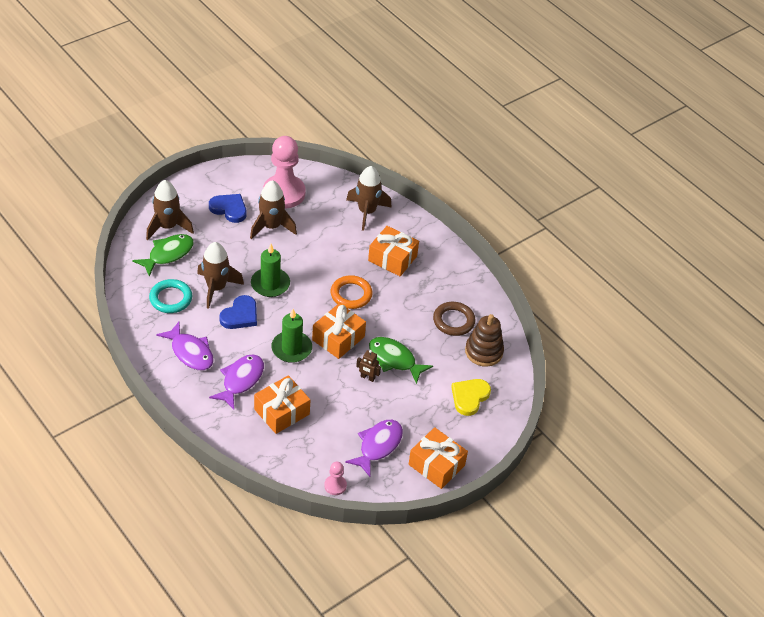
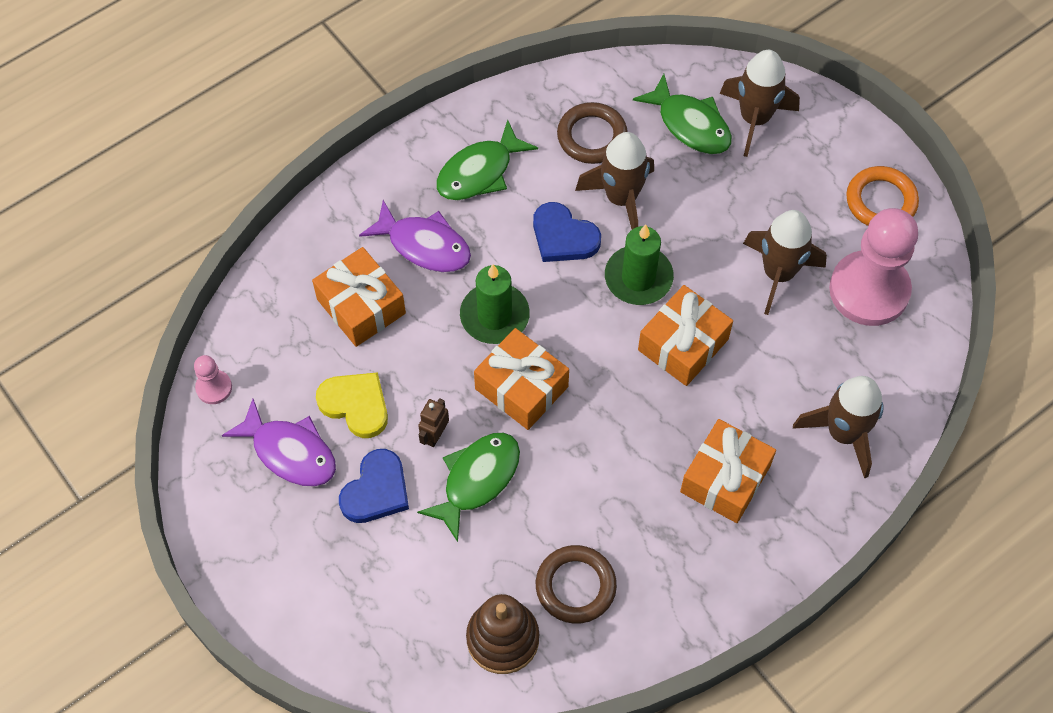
camera: 95 degrees right, 15 degrees up
(171, 298) = (592, 136): turquoise ring -> brown ring
(190, 352) = (479, 172): purple fish -> green fish
(229, 209) = (812, 206): blue heart -> blue heart (376, 490)
(351, 294) = (626, 407): orange ring -> orange ring (881, 201)
(436, 465) = (248, 545): orange gift -> orange gift (683, 344)
(469, 397) = (394, 607): yellow heart -> yellow heart (355, 405)

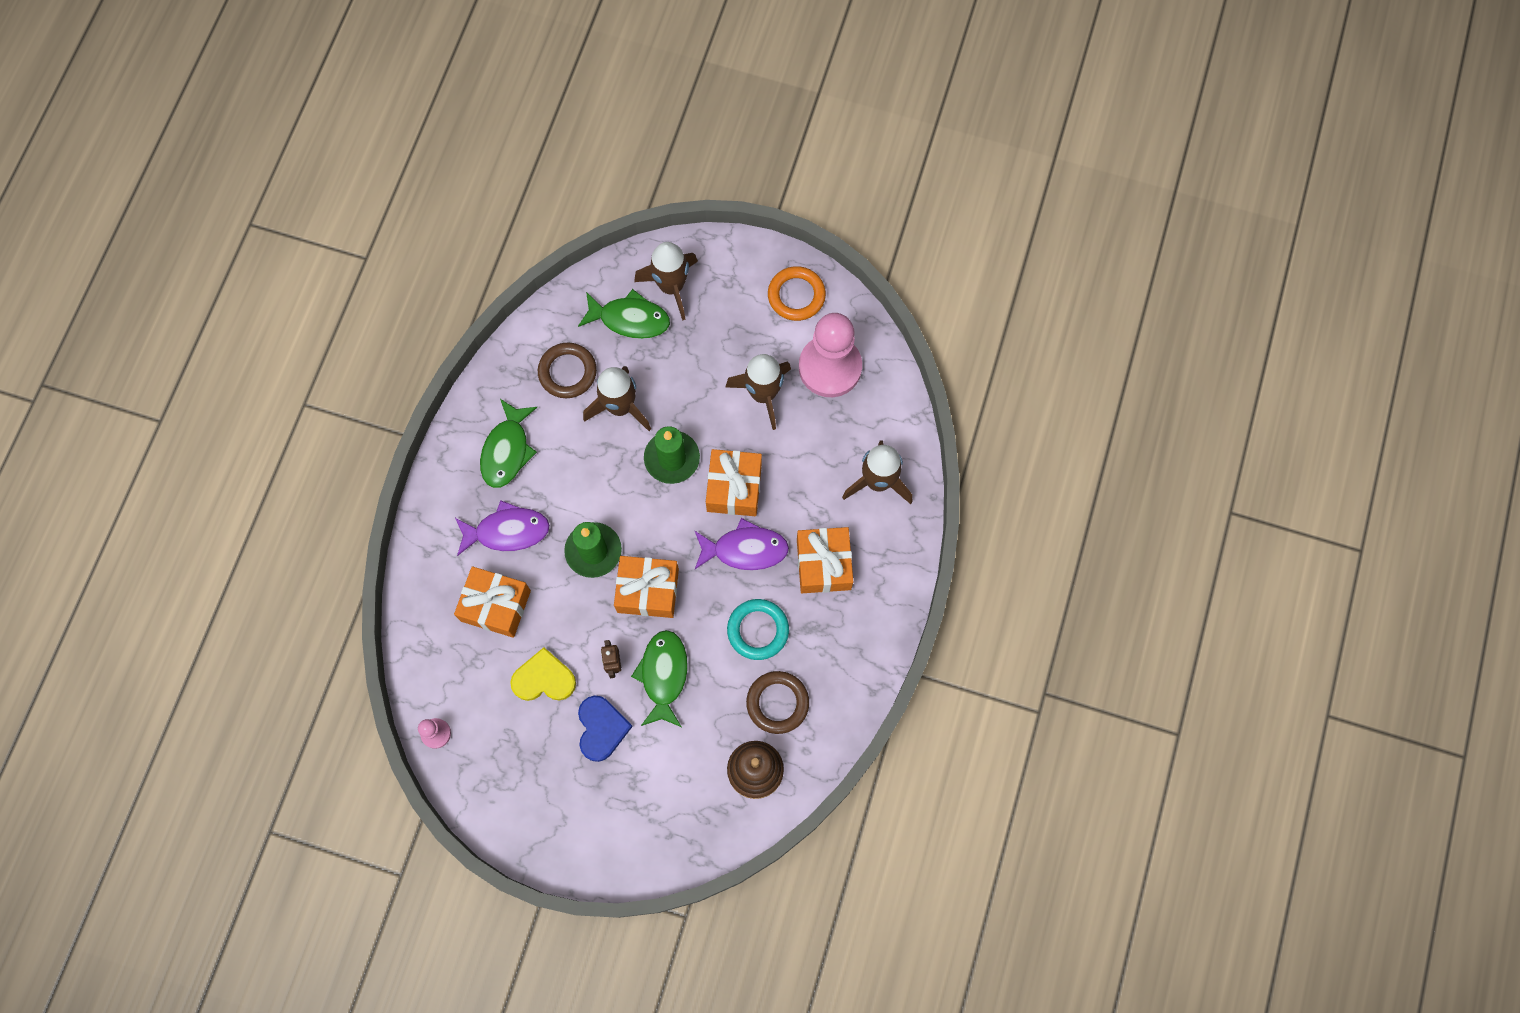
camera: 35 degrees left, 10 degrees up
(290, 452) = (523, 742): purple fish -> purple fish (745, 549)
(563, 236) = (600, 461): blue heart -> none
(607, 499) = (758, 630): none -> turquoise ring

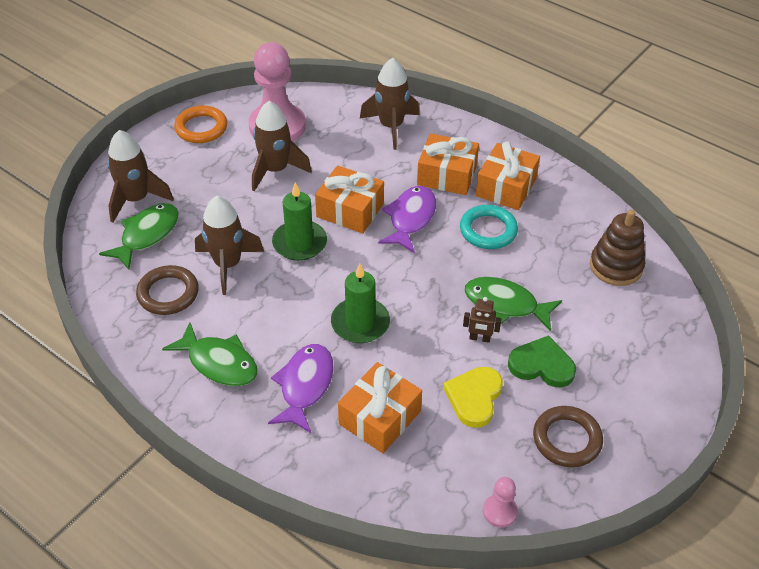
camera: 70 degrees left, 25 degrees down
(601, 728) = (542, 365): blue heart -> green heart
(648, 590) = (418, 294): orange gift -> orange gift (505, 187)
(777, 703) = (559, 236): brown ring -> brown ring (567, 439)

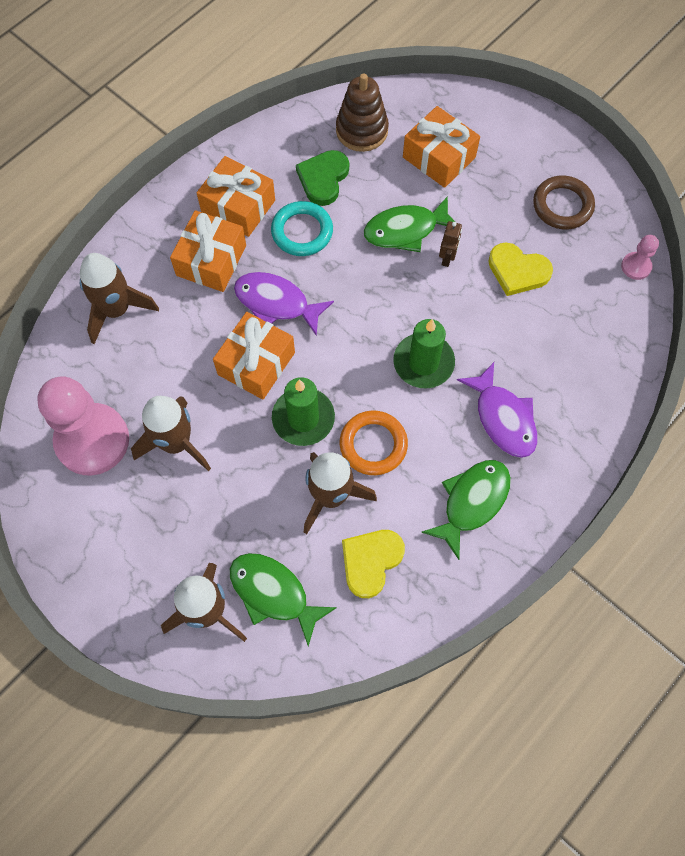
camera: 85 degrees left, 20 degrees up
(168, 293) = (371, 561): brown ring -> yellow heart
(201, 128) = (78, 536): orange ring -> orange ring (373, 445)
(305, 386) = (503, 418): purple fish -> purple fish turned 135 degrees counterclockwise
(379, 417) = (540, 353): orange gift -> orange gift (439, 157)
(505, 305) = (406, 230): green fish -> green fish turned 45 degrees clockwise
(542, 365) = (481, 211): green heart -> green heart (323, 179)

